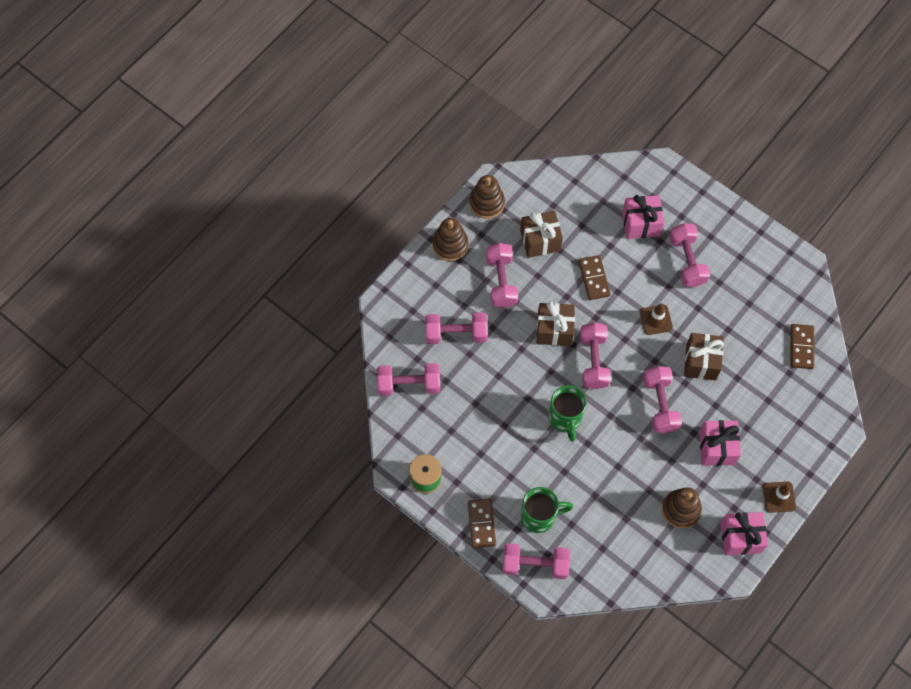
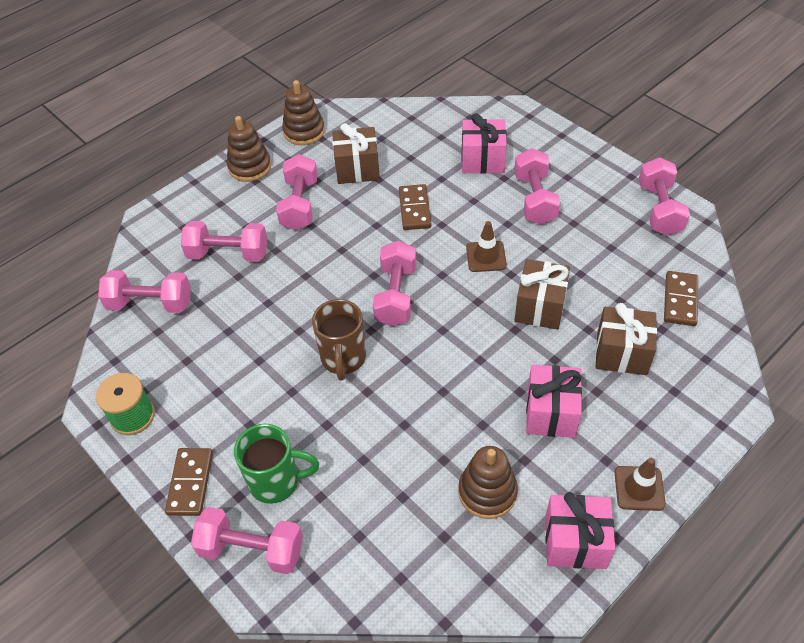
camera: 10 degrees right, 15 degrees down
(554, 330) = (352, 258): brown gift -> brown gift (621, 353)
(565, 419) = (343, 359): green mug -> brown mug
(660, 404) = (477, 352): pink dumbbell -> pink dumbbell (659, 209)

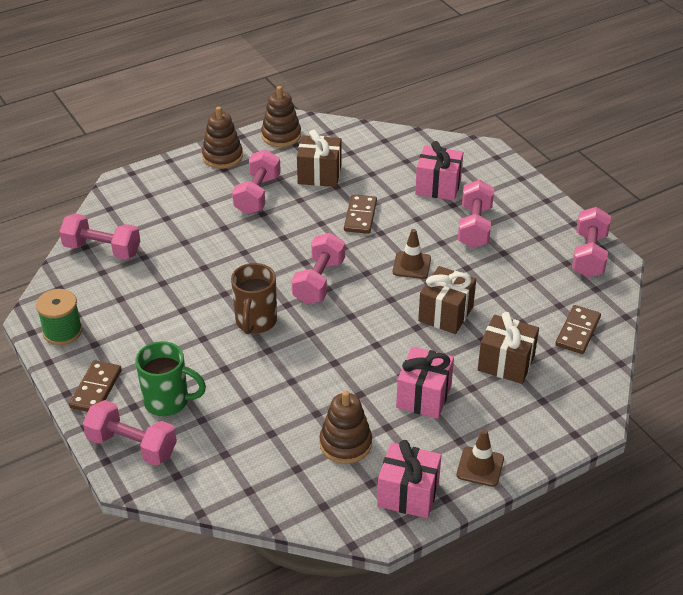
camera: 10 degrees right, 10 degrees down
(228, 254) = (181, 223): pink dumbbell -> none

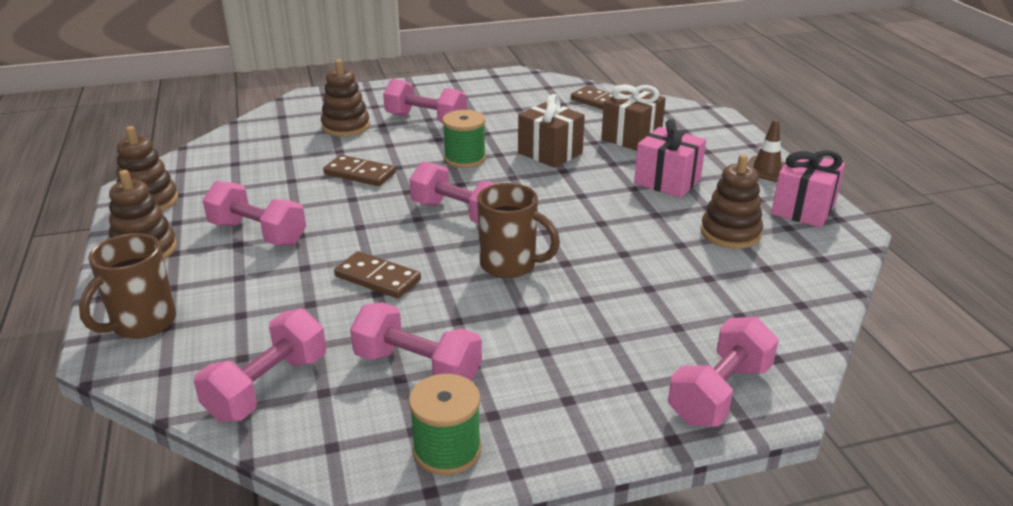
camera: 75 degrees left, 10 degrees down
(96, 389) = (595, 420): brown domino -> brown domino (378, 278)
(148, 184) = (142, 324): none -> brown mug
(168, 401) = (638, 351): green mug -> none
(319, 175) = (258, 187): brown gift -> none
(411, 265) = (465, 158): brown traffic cone -> green spool
(438, 187) = (346, 127): pink gift -> brown stacking toy
(589, 255) = (502, 82): pink dumbbell -> pink dumbbell (417, 367)

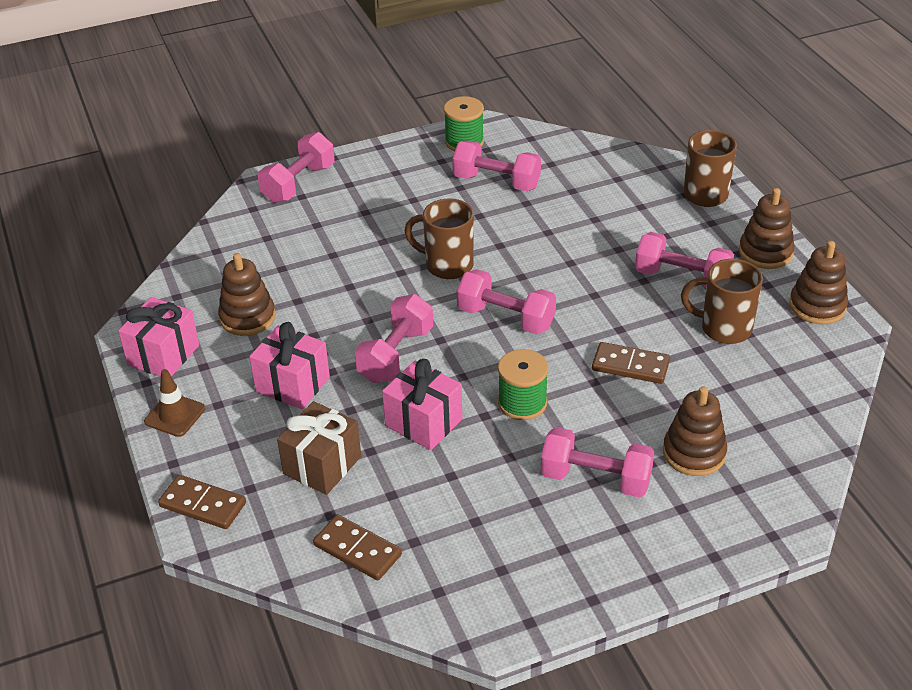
camera: 175 degrees right, 10 degrees up
(255, 192) = (723, 328): none -> brown mug
(268, 387) = (587, 163): pink dumbbell -> pink dumbbell (396, 355)
(378, 278) = (553, 244): brown domino -> brown domino (202, 505)
(550, 153) = (423, 422): brown gift -> pink gift

